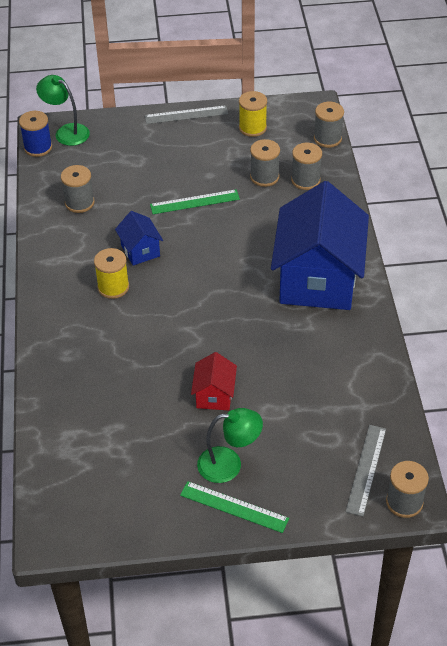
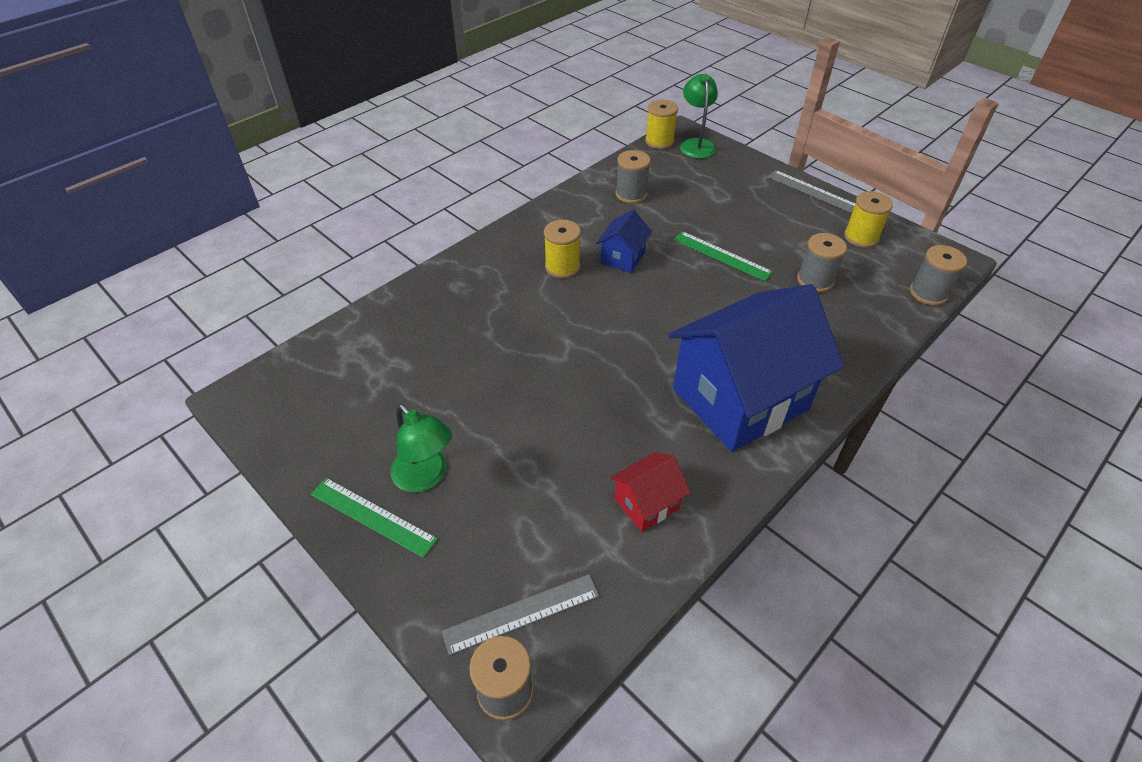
camera: 50 degrees right, 0 degrees up
(38, 147) = (659, 141): blue spool -> yellow spool
(214, 395) = (504, 411): red house -> red house (647, 503)
(234, 506) = (373, 516): green ruler -> green ruler turned 45 degrees counterclockwise
(305, 180) = (853, 310): grey spool -> none

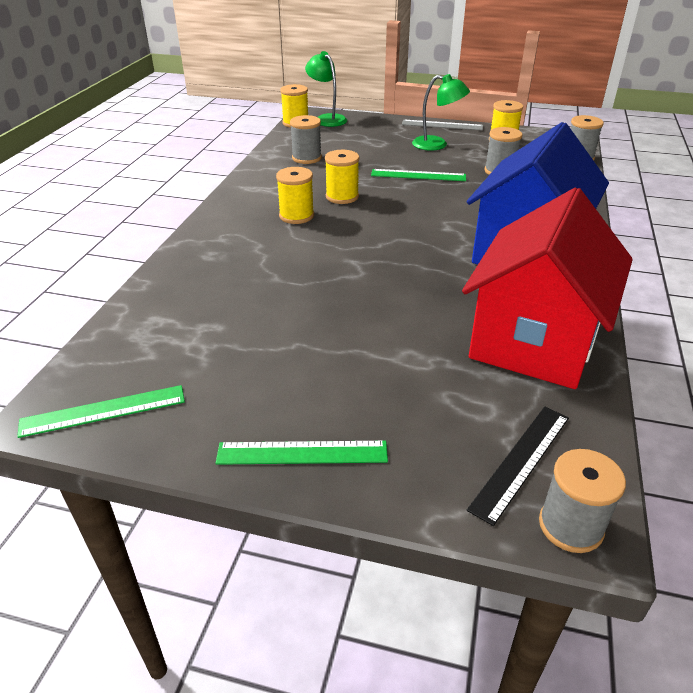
camera: 30 degrees left, 10 degrees down
(276, 410) = (103, 411): none -> green ruler
(426, 477) = (325, 400): green lamp -> green lamp (437, 145)
(522, 614) = (521, 461): grey ruler -> black ruler
(623, 258) = (342, 196): blue house -> yellow spool
(647, 503) = (534, 341): red house -> red house, size x2.31

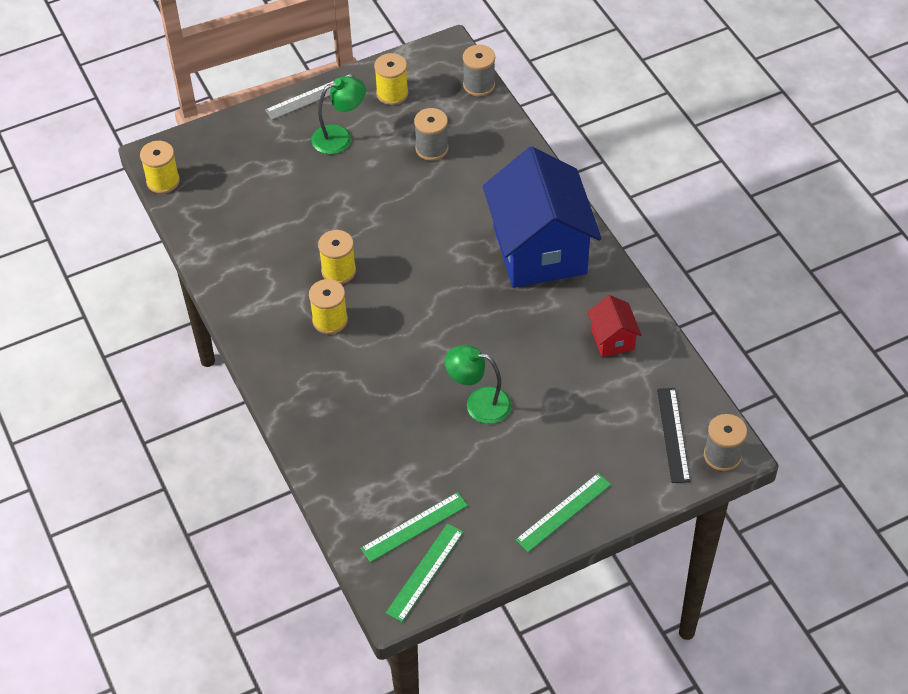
camera: 40 degrees left, 15 degrees up
(306, 158) = (244, 234): grey spool -> none
(327, 119) = (186, 153): green lamp -> green lamp (479, 403)
(418, 175) = (370, 198): green ruler -> green ruler (414, 527)
(534, 341) = (612, 339): red house -> red house, size x0.43

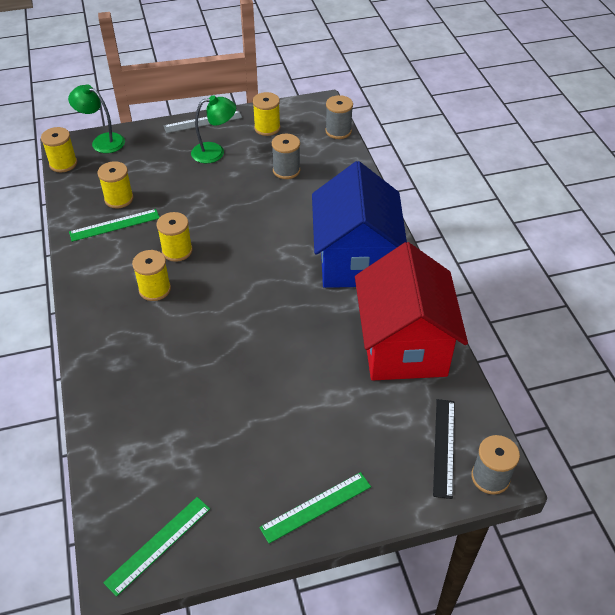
camera: 10 degrees right, 5 degrees down
(248, 217) = (119, 199): none -> yellow spool
(414, 527) = (164, 494): green ruler -> green ruler (114, 225)
(479, 403) = (263, 384): green lamp -> green lamp (102, 141)
(612, 339) = (403, 346): red house -> red house, size x2.31

